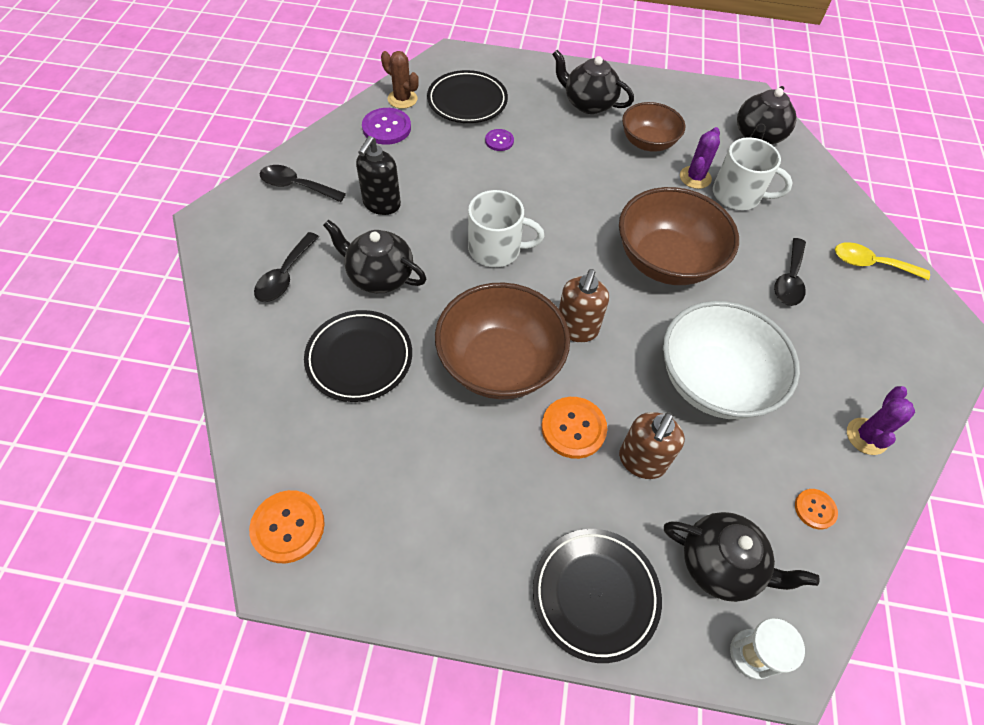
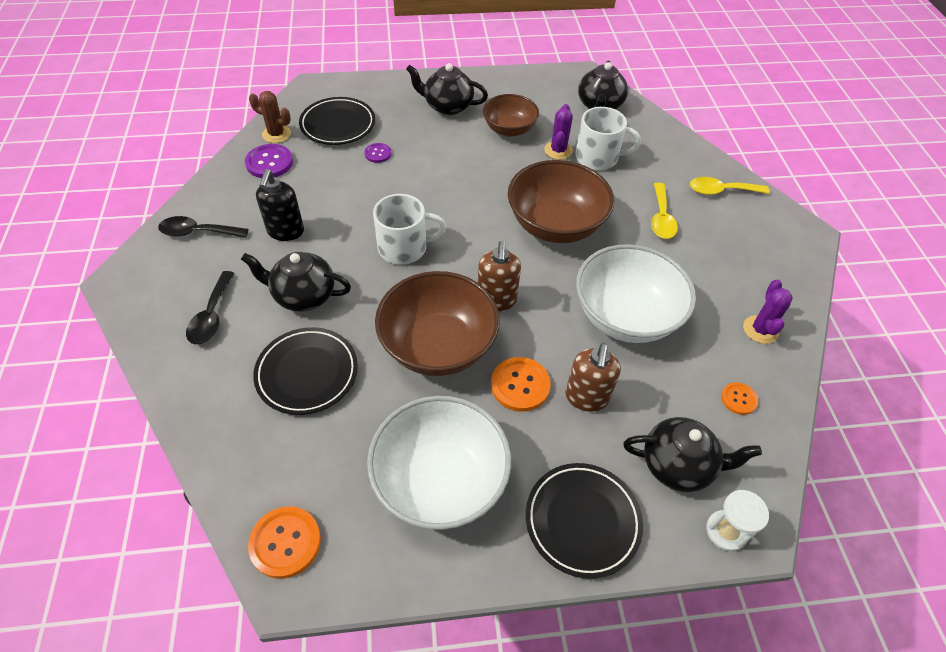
camera: 15 degrees left, 5 degrees down
(459, 507) = (440, 480): none -> white bowl
(789, 280) = (661, 218): black spoon -> yellow spoon

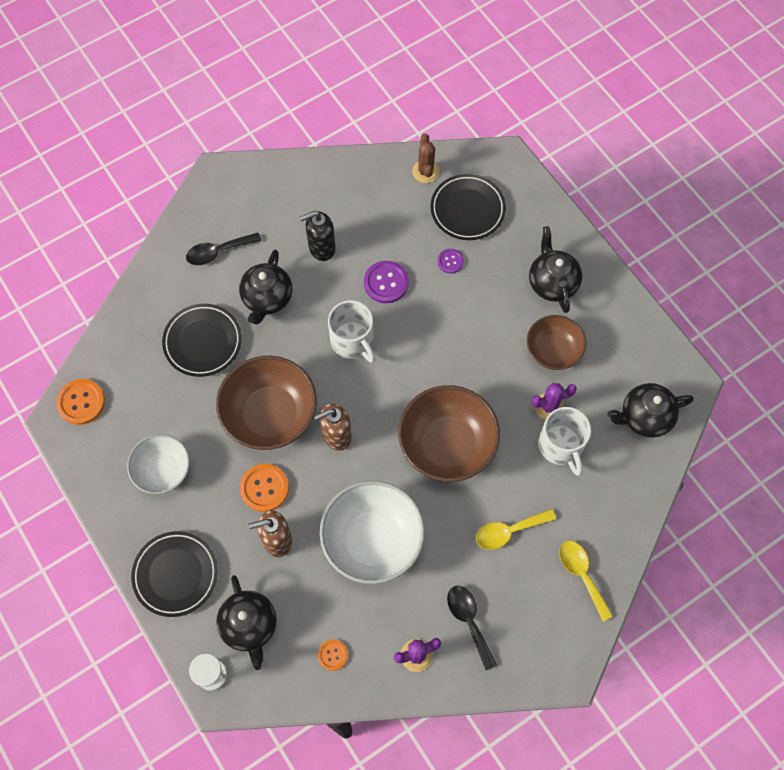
camera: 65 degrees right, 15 degrees up
(198, 232) = (287, 190): black spoon -> black spoon (469, 621)
(269, 162) = (389, 188): purple button -> purple button (386, 283)
(303, 295) = (267, 298): black teapot -> black teapot turned 150 degrees counterclockwise
(440, 480) = (163, 471): white bowl -> white bowl, size x0.62

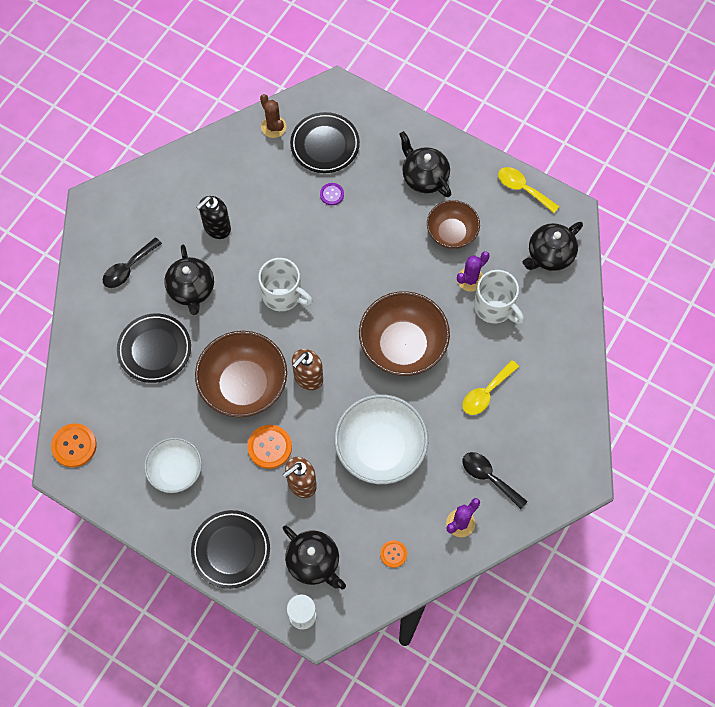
camera: 25 degrees left, 0 degrees up
(386, 283) = (286, 234): purple button -> none
(581, 575) = (559, 401): yellow spoon -> yellow spoon (523, 189)

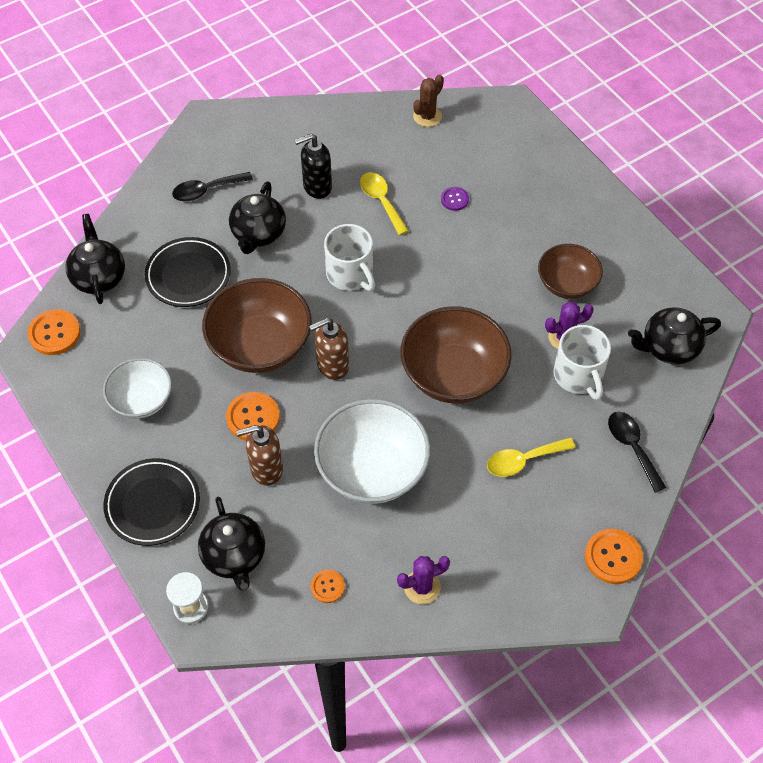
camera: 25 degrees right, 10 degrees down
(273, 127) = (427, 116): brown cactus -> brown cactus turned 45 degrees clockwise
(325, 145) = (472, 151): black plate -> none
(424, 177) = (564, 219): black teapot -> black teapot (99, 277)
(489, 477) = (480, 552): black spoon -> black spoon (632, 447)
(523, 189) = (670, 270): yellow spoon -> yellow spoon (381, 201)
(582, 439) = (613, 557): none -> orange button

